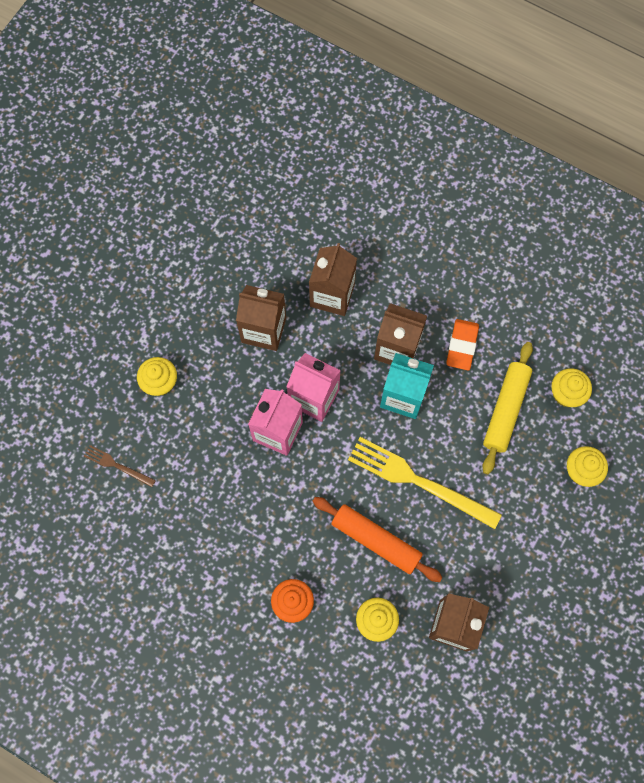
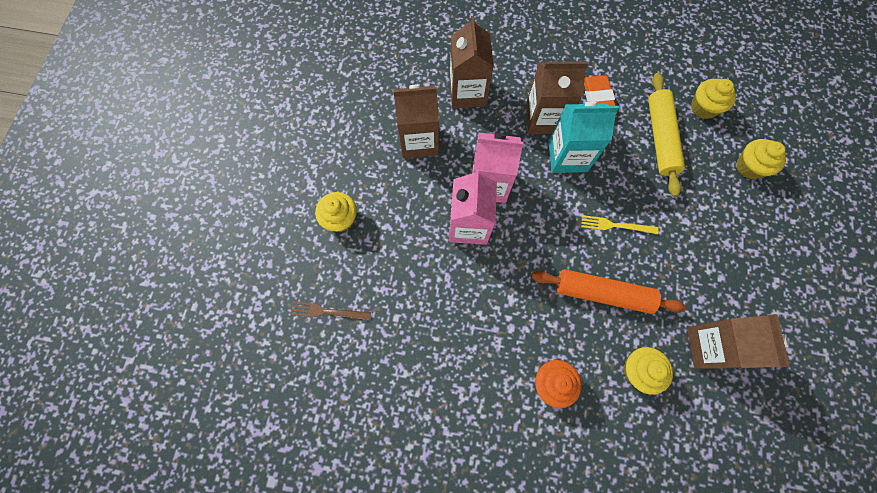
camera: 20 degrees left, 0 degrees up
(418, 481) = (615, 225): yellow fork -> yellow fork, size x0.48

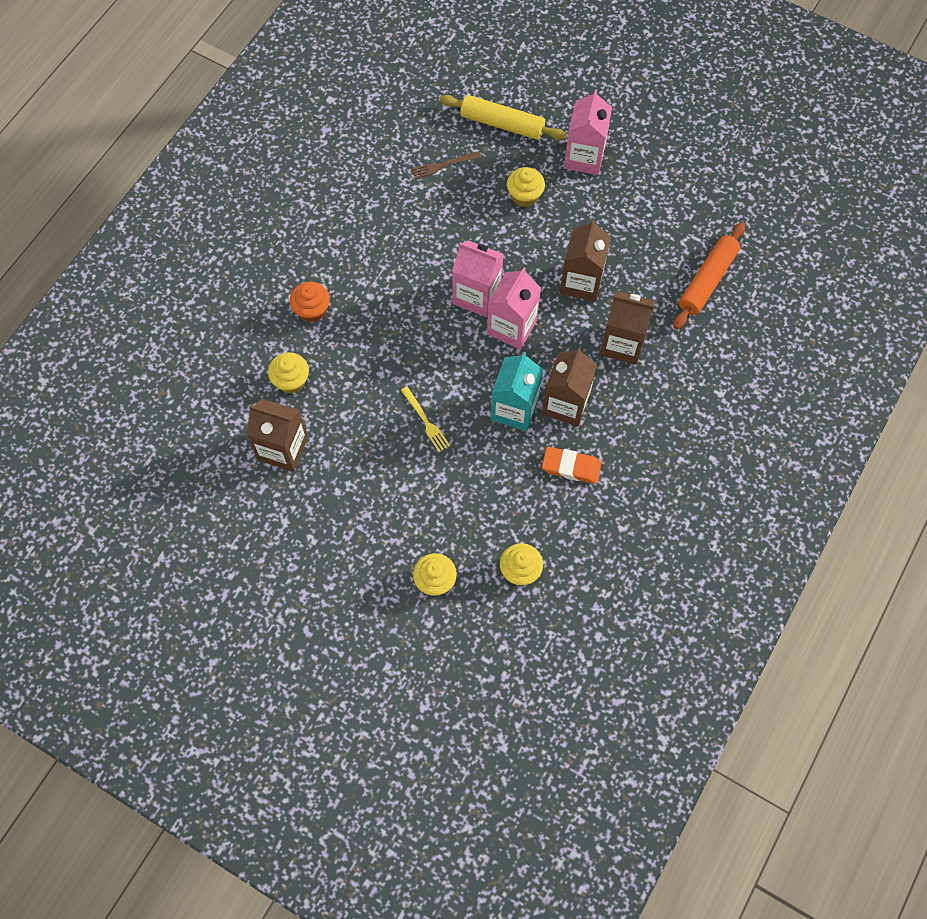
camera: 110 degrees right, 5 degrees down
(278, 179) = (584, 157): none -> pink carton
(327, 311) = (443, 165): brown fork -> brown fork turned 135 degrees counterclockwise
(602, 293) = (367, 381): orange rolling pin -> orange rolling pin (707, 280)
(615, 225) = (425, 421): yellow fork -> yellow fork turned 120 degrees clockwise
(660, 138) = (501, 507): yellow rolling pin -> yellow rolling pin (502, 124)

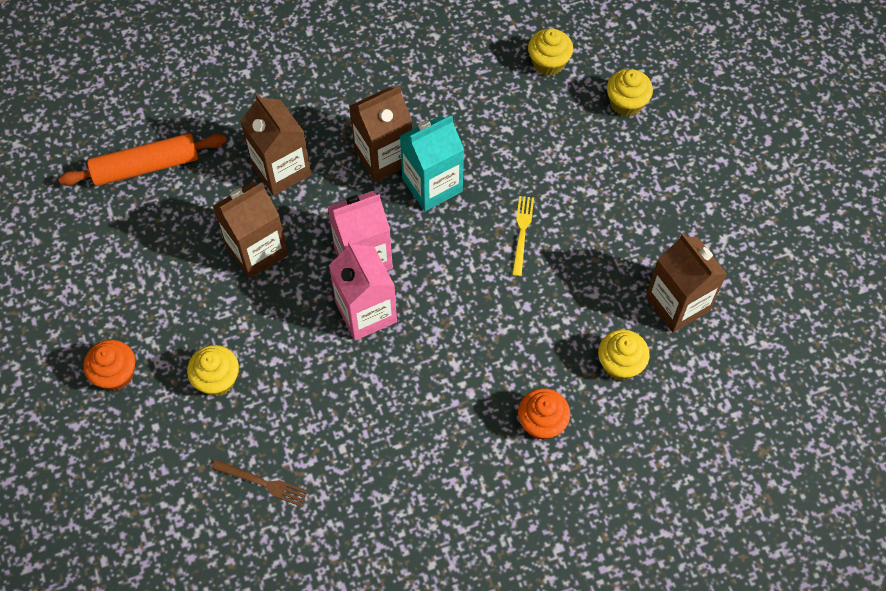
camera: 140 degrees left, 5 degrees down
(502, 124) = (154, 483): yellow rolling pin -> none
(571, 467) = (430, 106): orange eraser -> none
(584, 157) = (115, 374): pink carton -> orange cupcake

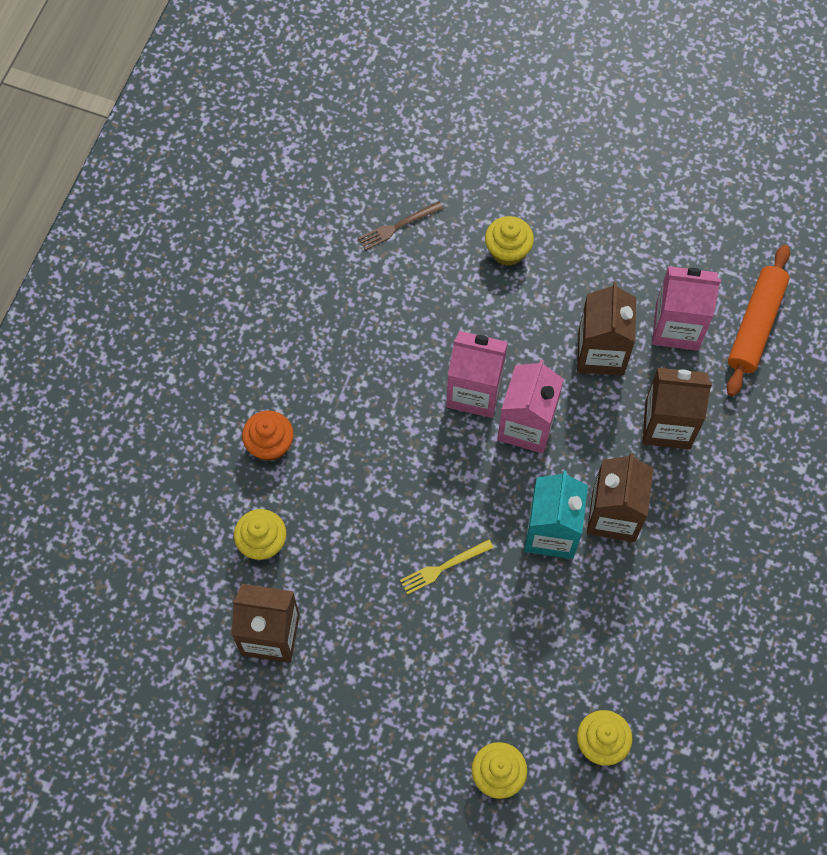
camera: 130 degrees right, 5 degrees up
(115, 374) = (571, 189): orange cupcake -> none
(190, 215) = (677, 327): none -> pink carton
(522, 232) = (443, 567): yellow fork -> yellow fork turned 105 degrees clockwise

